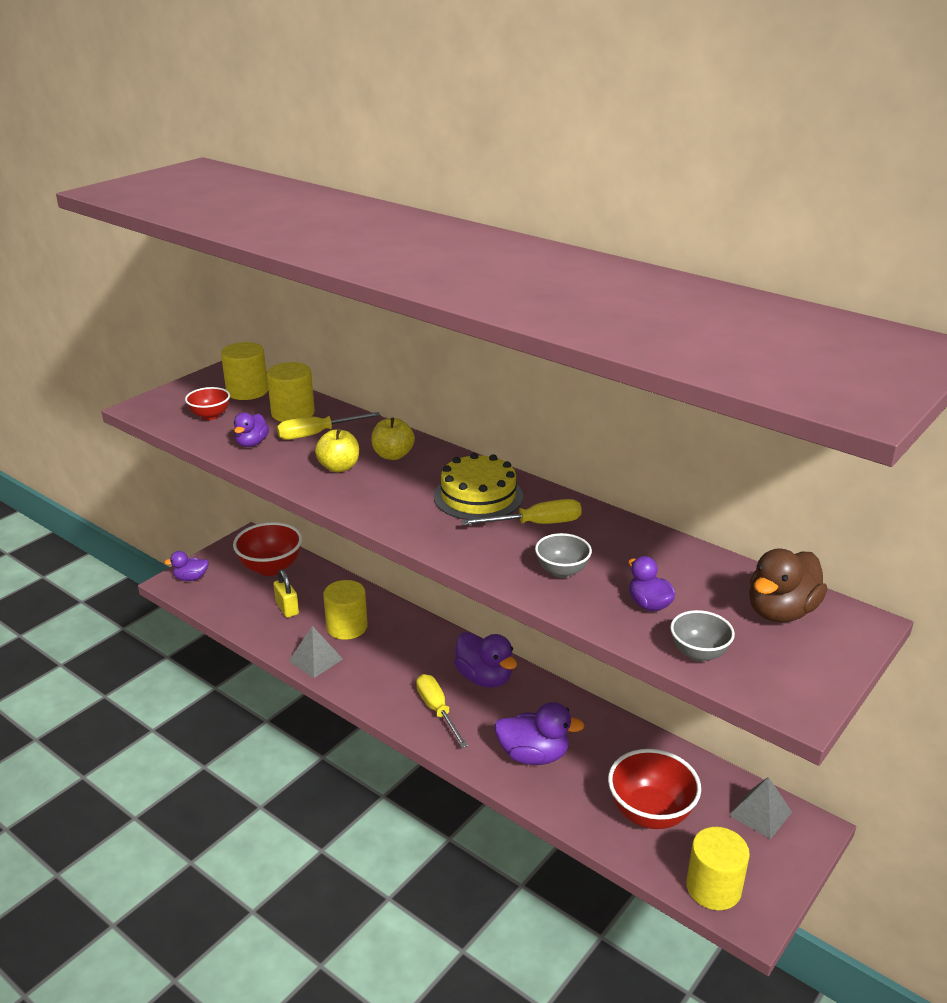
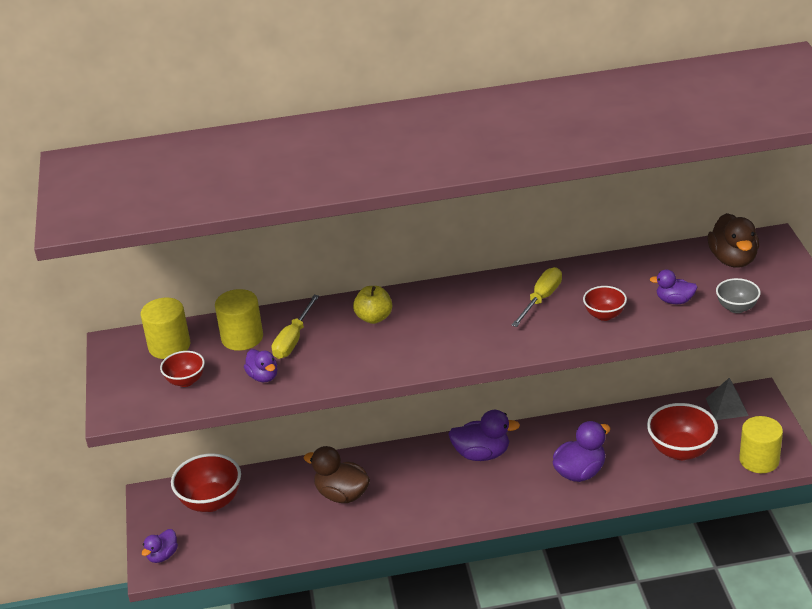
camera: 45 degrees left, 5 degrees up
(287, 608) = (277, 517): yellow padlock -> none
(315, 660) = (360, 530): grey pyramid -> none
(339, 467) = (358, 349): yellow apple -> none
(347, 627) = (342, 495): yellow cylinder -> brown duck
(437, 710) = (488, 494): yellow screwdriver -> none
(478, 496) = (478, 306): yellow cake -> none
(562, 571) = (604, 315): grey bowl -> red bowl

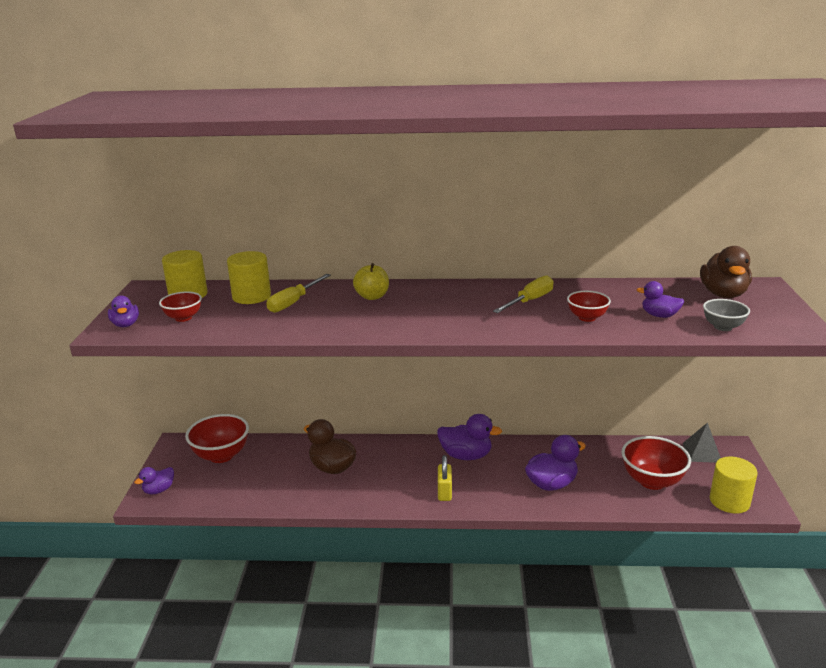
camera: 10 degrees right, 10 degrees down
(263, 377) = (251, 323): purple duck -> purple duck (126, 324)
(472, 502) = (444, 492): none -> yellow padlock

